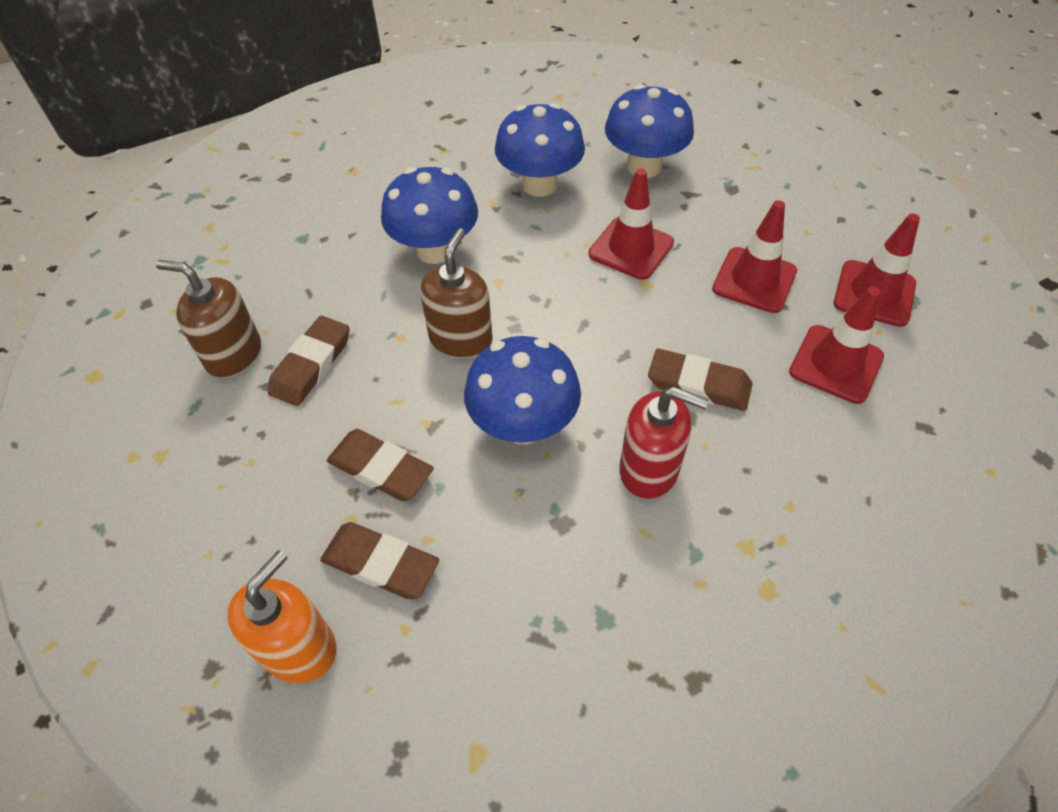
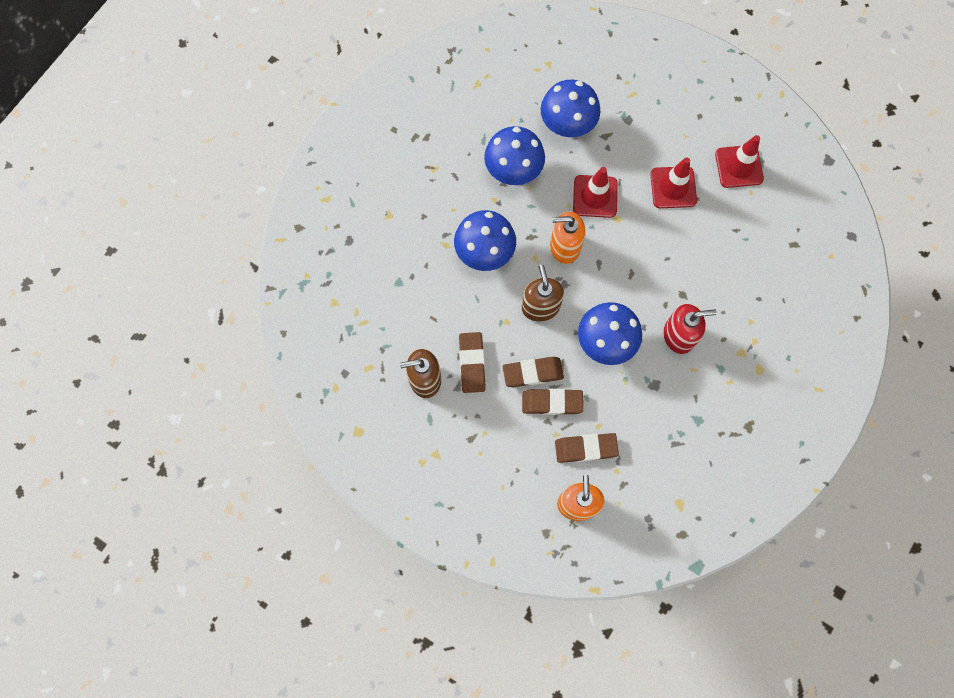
camera: 30 degrees left, 20 degrees up
(548, 285) = (564, 246): none -> orange soap dispenser
(698, 384) = (677, 273): brown eraser -> brown eraser (532, 373)
(836, 364) = (738, 226): red traffic cone -> none

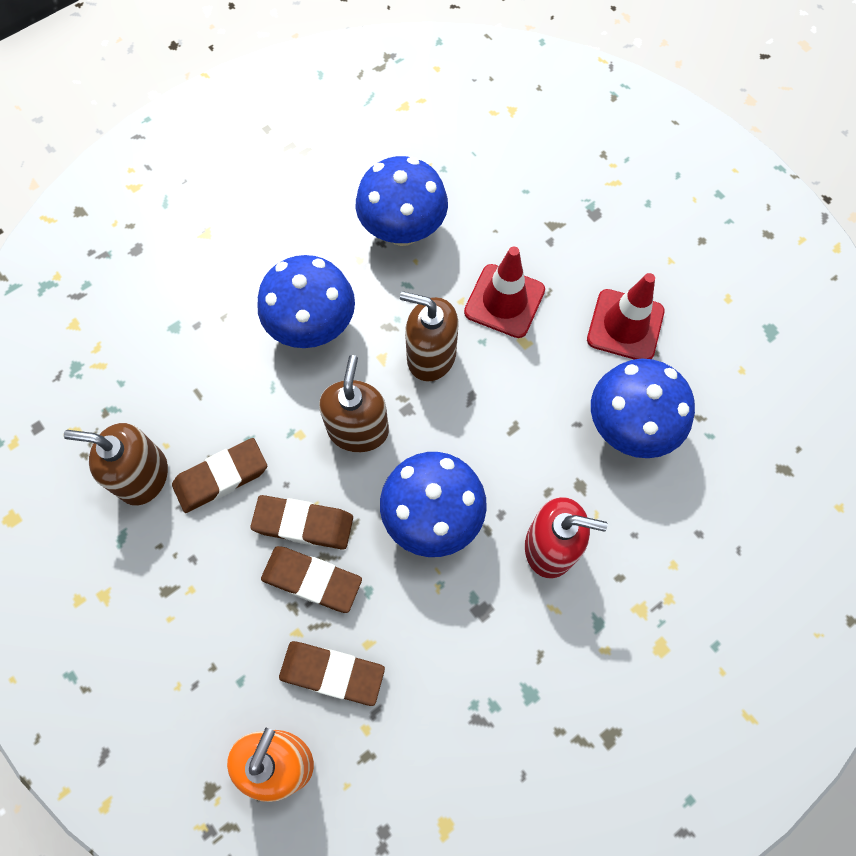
camera: 20 degrees right, 5 degrees down
(472, 363) = (221, 477): brown eraser -> brown eraser turned 45 degrees clockwise
(564, 246) = (431, 356): orange soap dispenser -> brown soap dispenser
(567, 125) = (505, 194): blue mushroom -> blue mushroom (629, 427)
(739, 166) = (736, 327): red traffic cone -> none

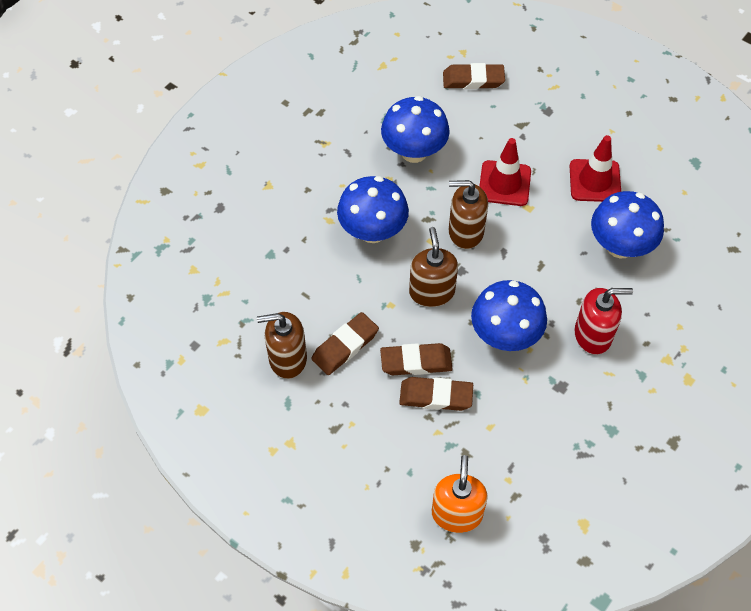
camera: 15 degrees left, 10 degrees down
(332, 673) = (472, 451): brown eraser -> brown eraser (473, 80)

